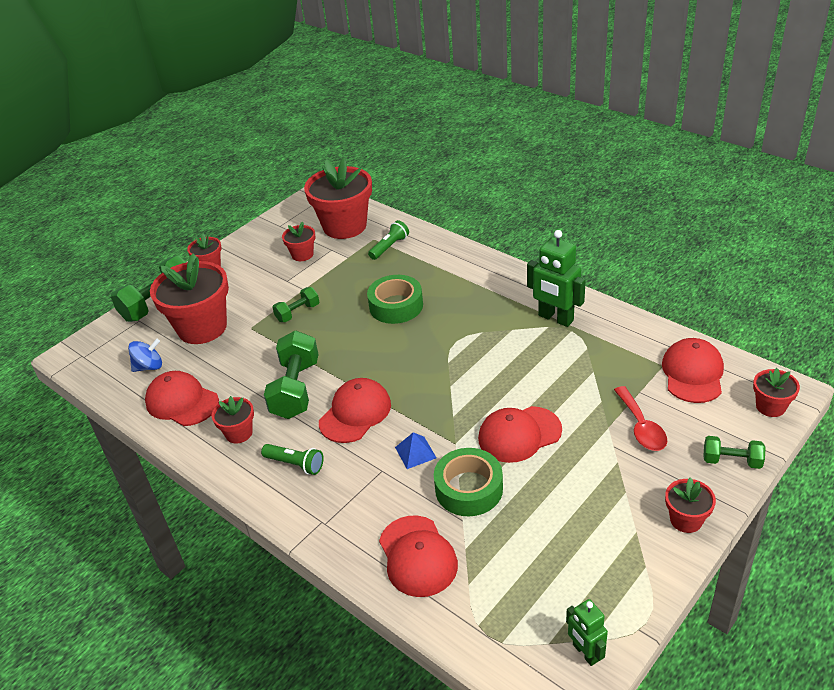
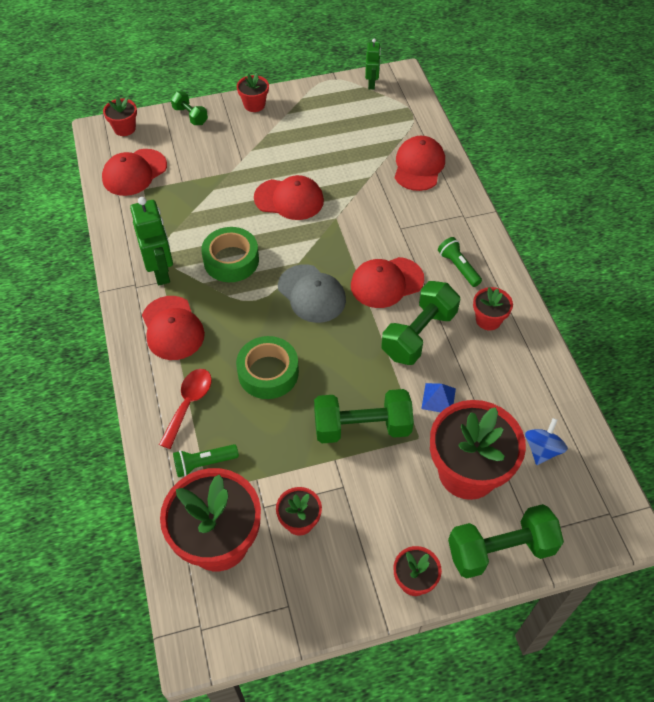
camera: 150 degrees left, 15 degrees up
(149, 367) = (542, 449): blue spinning top -> blue spinning top turned 105 degrees clockwise
(182, 402) = (524, 383): red cap -> red cap (172, 328)
(298, 313) = (362, 427): green dumbbell -> green dumbbell, size x1.81
(414, 369) = (311, 294): none -> grey cap
(415, 452) = (368, 227): blue pyramid -> blue pyramid (438, 398)
(469, 489) = (355, 185): green tape -> green tape (231, 260)
(641, 427) = (211, 160): red spoon -> red spoon (188, 404)

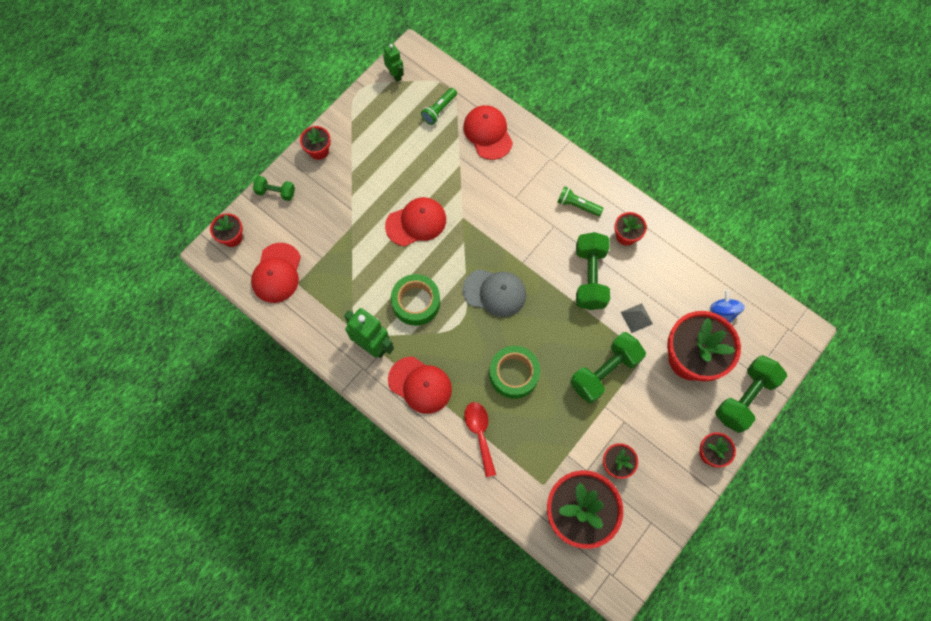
camera: 35 degrees left, 15 degrees up
(204, 464) = (525, 468): green flashlight -> green flashlight (439, 110)
(386, 282) = (538, 250): red cap -> none
(438, 398) = (636, 318): blue pyramid -> grey pyramid

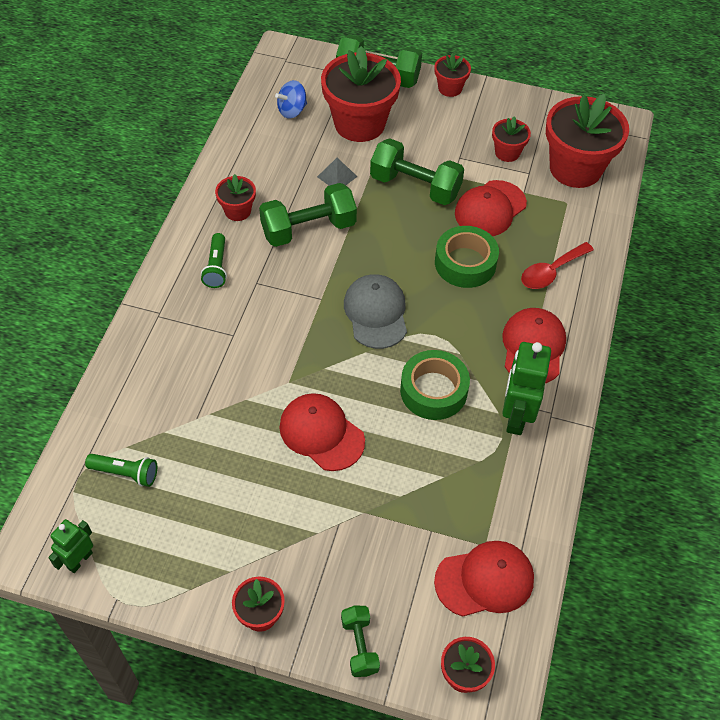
camera: 115 degrees left, 15 degrees down
(488, 133) = (144, 398): red cap -> red cap (490, 209)

